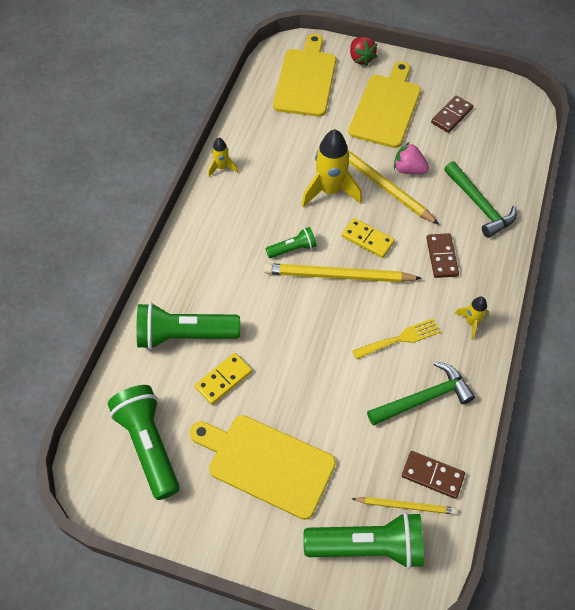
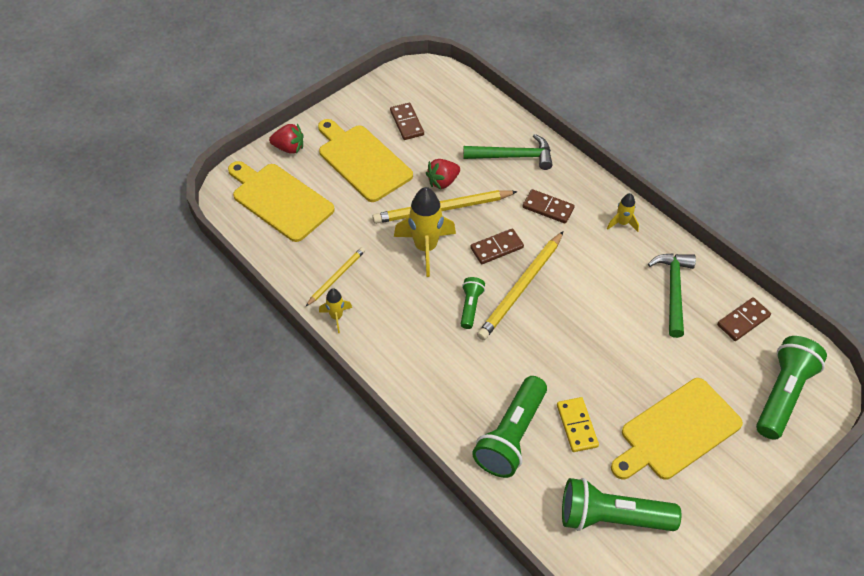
camera: 60 degrees left, 5 degrees down
(367, 239) = (496, 248): yellow domino -> brown domino
(400, 339) = (610, 277): yellow fork -> none
(406, 506) = (760, 351): yellow pencil -> yellow pencil (336, 277)
(408, 169) = (443, 182): pink strawberry -> red strawberry

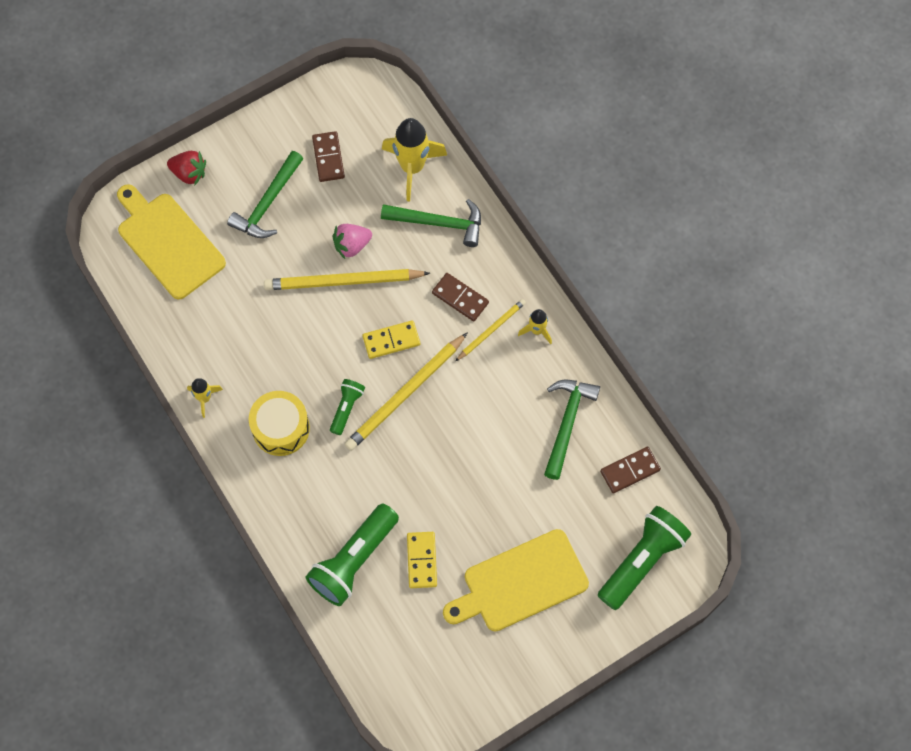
camera: 10 degrees right, 15 degrees up
(336, 277) = (213, 350): yellow pencil -> yellow pencil (491, 330)
(362, 161) = (268, 203): yellow cutting board -> green hammer
(413, 331) = (281, 428): none -> yellow drum
(425, 248) = (315, 328): yellow rocket -> yellow rocket (412, 167)
(443, 182) = (352, 245): red strawberry -> pink strawberry
(496, 248) = (391, 340): brown domino -> yellow domino
(611, 517) = (429, 660): green flashlight -> none

